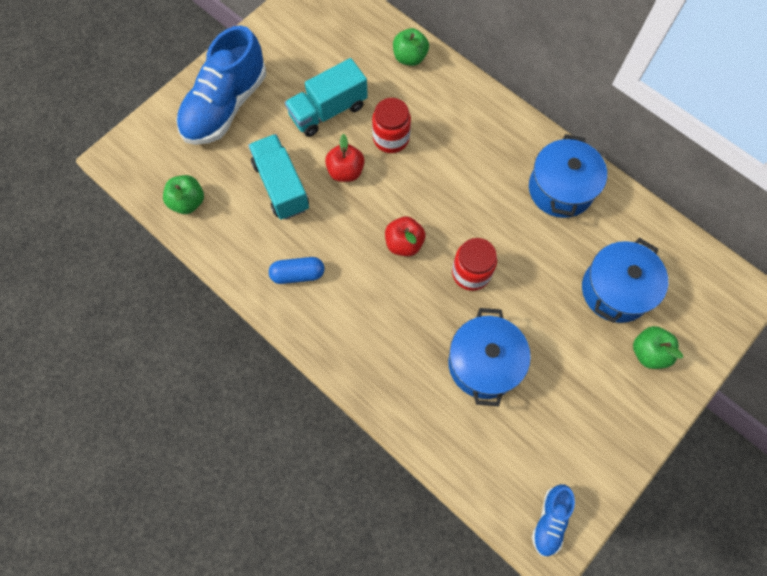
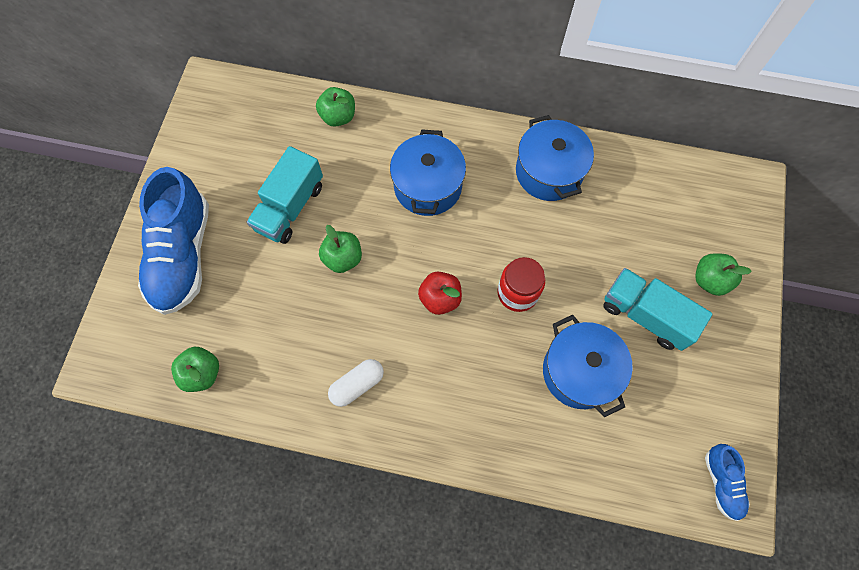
camera: 30 degrees left, 0 degrees up
(281, 186) = (288, 306): turquoise truck -> turquoise truck (645, 315)
(298, 274) = (357, 384): blue capsule -> white capsule
(345, 171) = (343, 258): red apple -> green apple
(391, 138) = (367, 203): red jar -> none
(615, 290) = (649, 239): blue pot -> blue pot (428, 186)

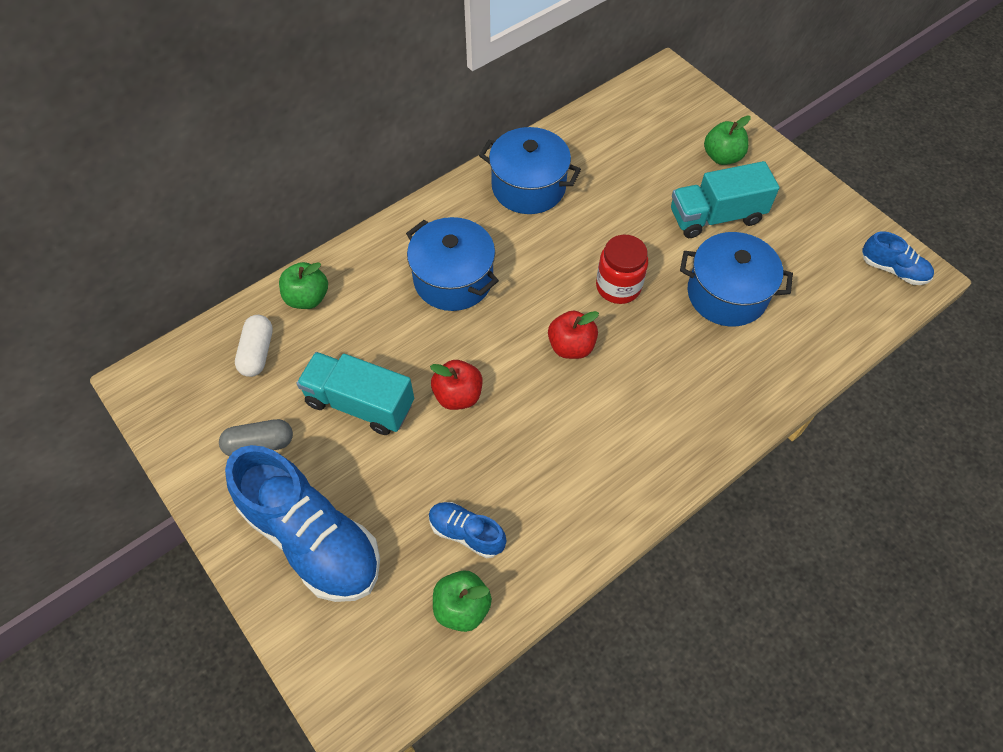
camera: 50 degrees left, 10 degrees down
(219, 177) = (260, 444): none -> grey capsule
(251, 338) = (466, 533): none -> blue shoe
(290, 207) = (360, 403): turquoise truck -> turquoise truck turned 135 degrees clockwise
(343, 258) = (458, 395): green apple -> red apple
(357, 384) = (596, 471): white capsule -> white capsule (257, 352)

